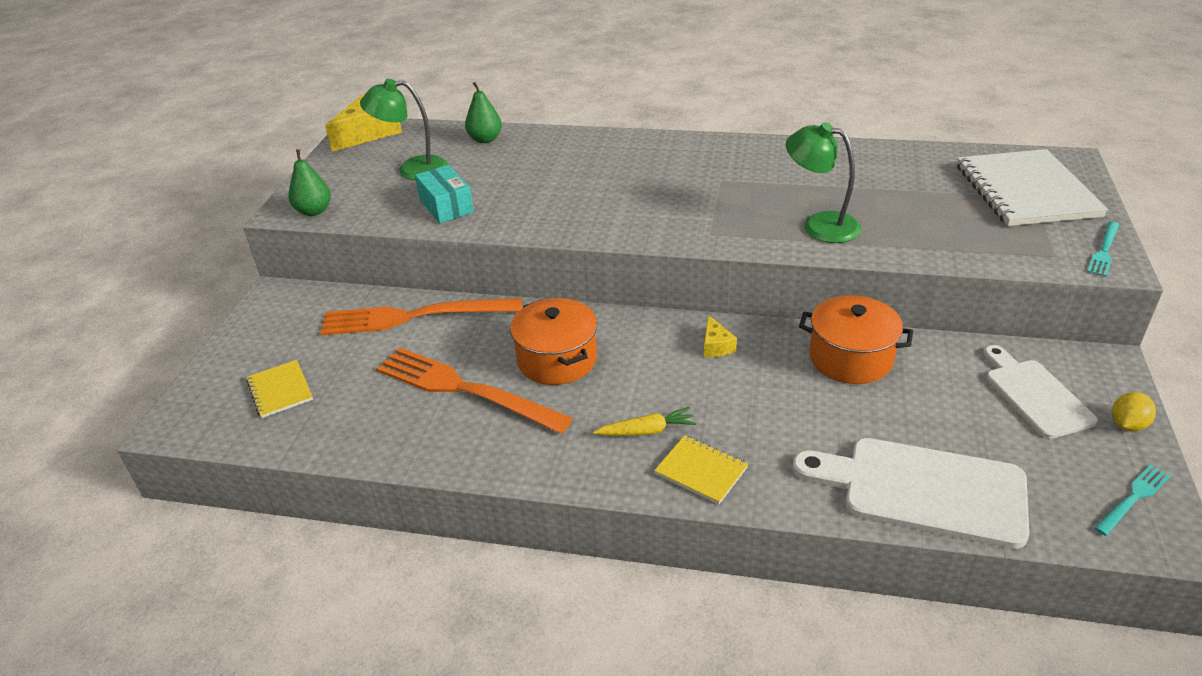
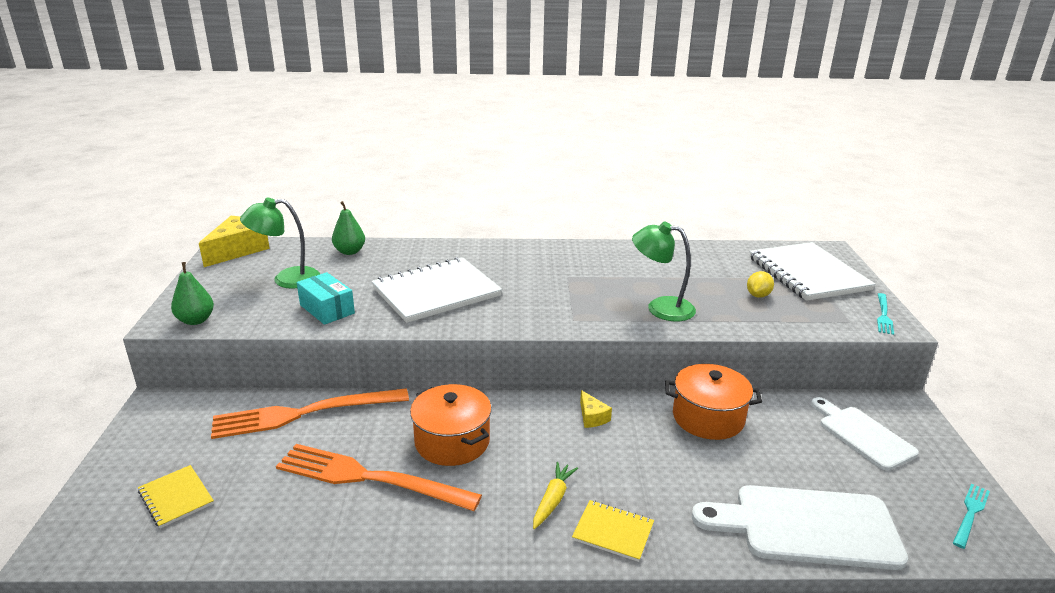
camera: 15 degrees left, 10 degrees down
(567, 192) = (436, 292): none -> white notebook
(646, 431) = (553, 500): yellow carrot -> yellow carrot turned 45 degrees counterclockwise
(1127, 425) = (940, 453): yellow lemon -> yellow lemon (758, 295)

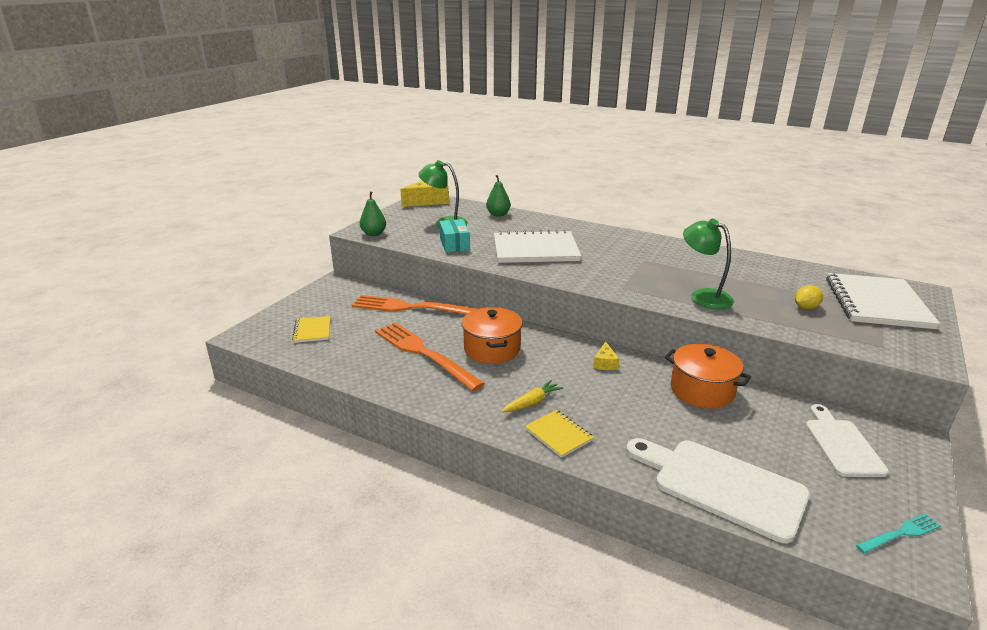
camera: 30 degrees right, 0 degrees up
(883, 315) = (927, 350): turquoise fork -> none

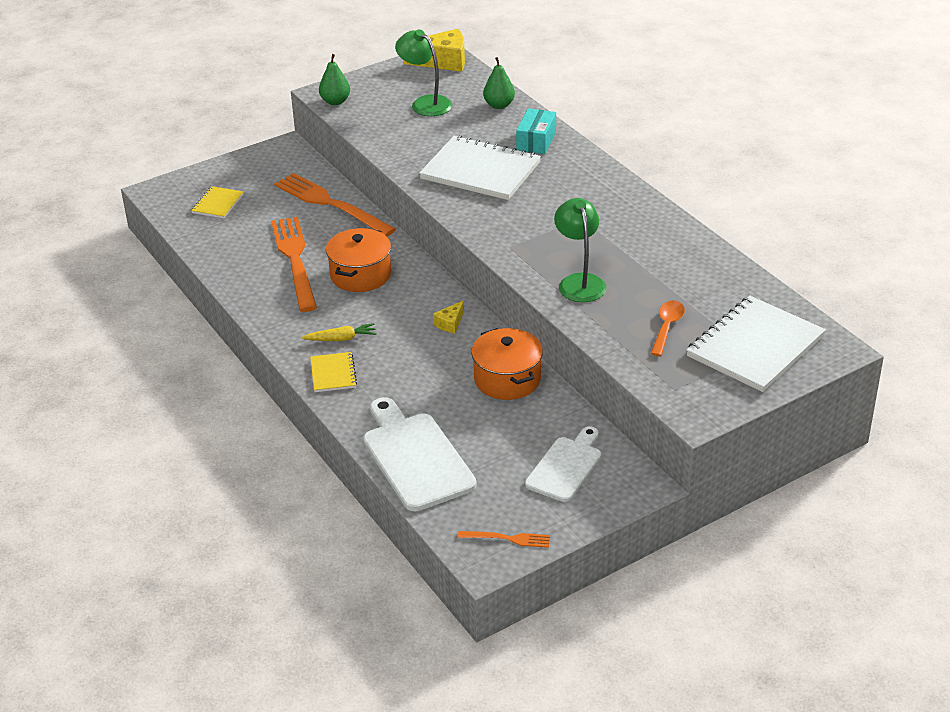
camera: 30 degrees right, 10 degrees up
(454, 244) = (404, 139): turquoise box -> turquoise box (536, 141)
(805, 307) = (667, 327): yellow lemon -> orange spoon
(900, 533) = (508, 539): turquoise fork -> orange fork

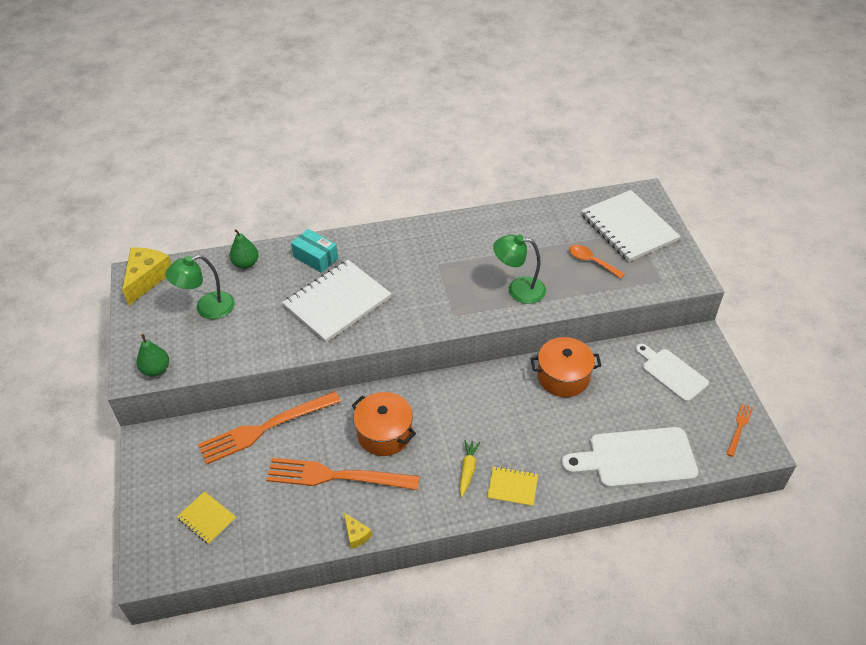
camera: 70 degrees left, 10 degrees up
(450, 323) = (480, 392): yellow cheese -> yellow cheese (356, 535)

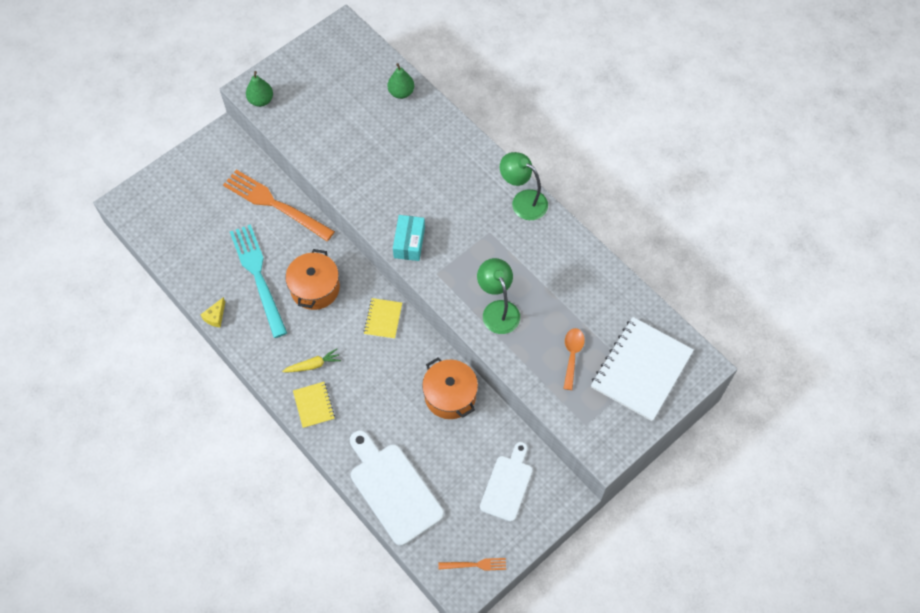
camera: 60 degrees right, 15 degrees up
(147, 278) = (344, 37): yellow cheese -> none
(207, 308) = (338, 95): green lamp -> green lamp (523, 201)
(207, 518) = (180, 213): yellow notebook -> yellow notebook (383, 319)
(315, 257) = (439, 137): turquoise box -> turquoise box (409, 243)
(336, 476) = (258, 276): orange fork -> turquoise fork
(337, 302) = (399, 180): white notebook -> none

